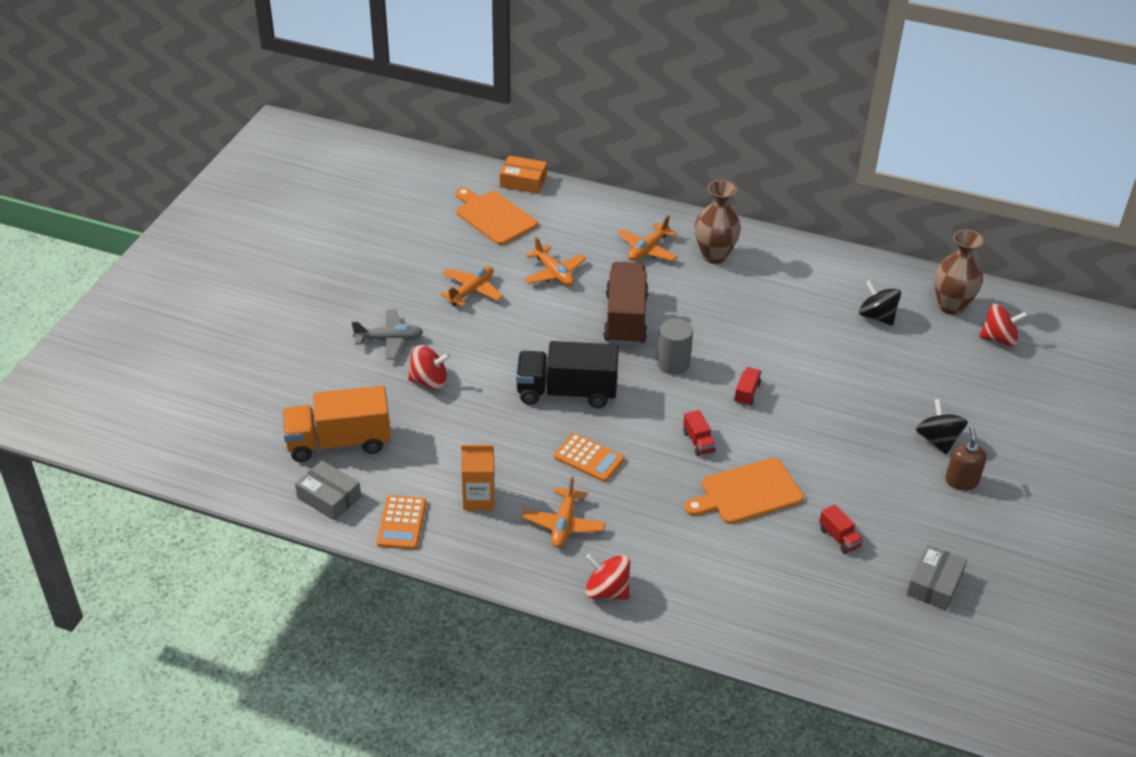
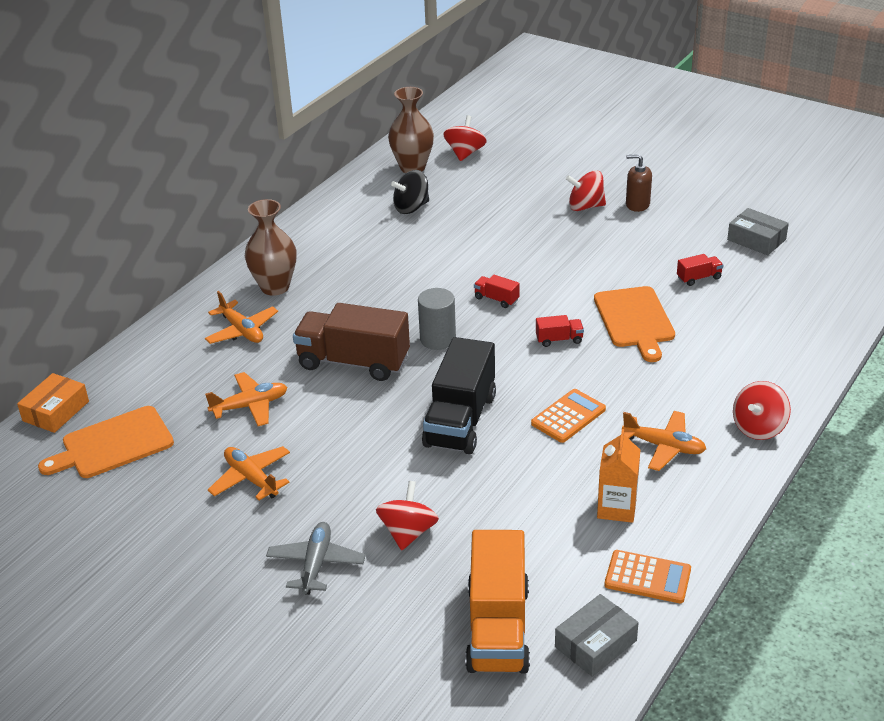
camera: 75 degrees left, 5 degrees down
(937, 440) = (585, 206): black spinning top -> red spinning top

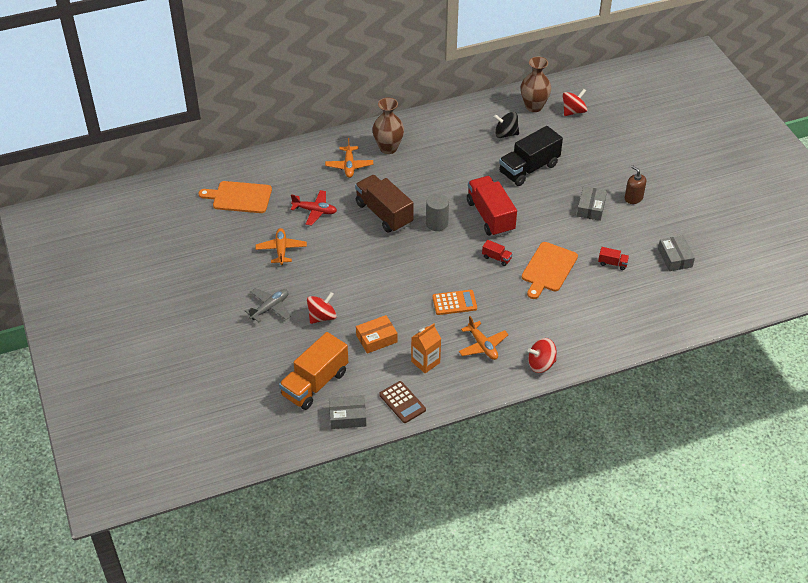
camera: 35 degrees right, 10 degrees up
(56, 411) = (230, 165): orange box -> orange box (376, 338)
(250, 406) = (315, 211): orange plane -> red plane
(460, 420) = (401, 275): black truck -> black truck (529, 168)
(496, 299) = (490, 216): red truck -> red truck, size x2.34
(585, 206) = (602, 184): red spinning top -> none
(603, 235) = (591, 208): none -> grey box
(647, 577) = (402, 402): orange calculator -> brown calculator

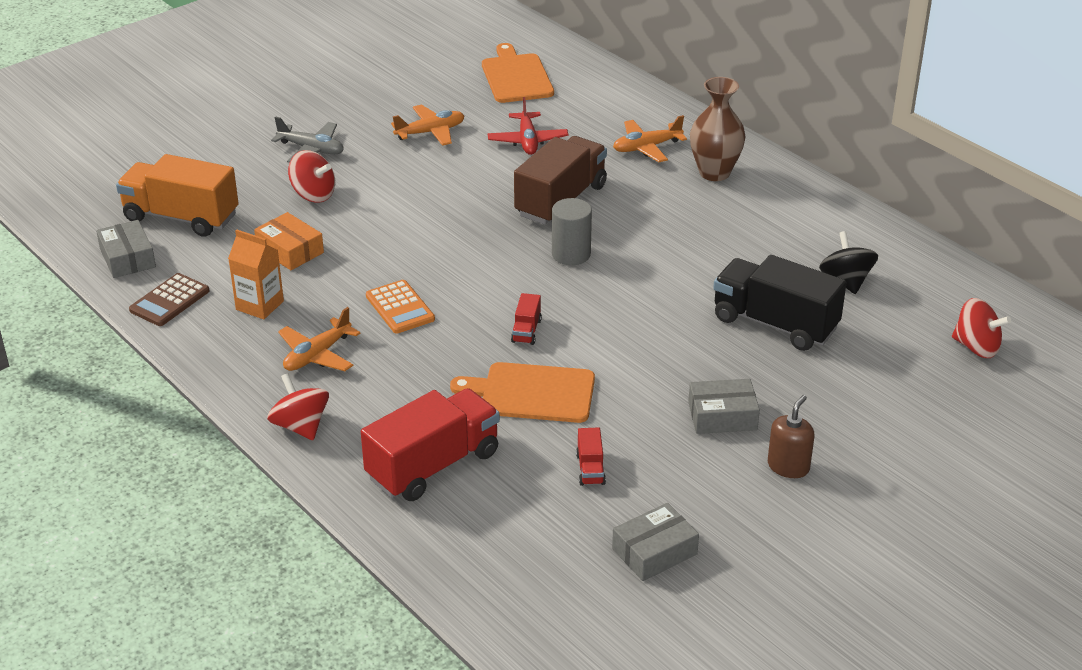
camera: 70 degrees right, 10 degrees down
(490, 216) = (623, 305): red truck -> red truck (433, 465)
(534, 106) = (948, 298): brown vase -> none

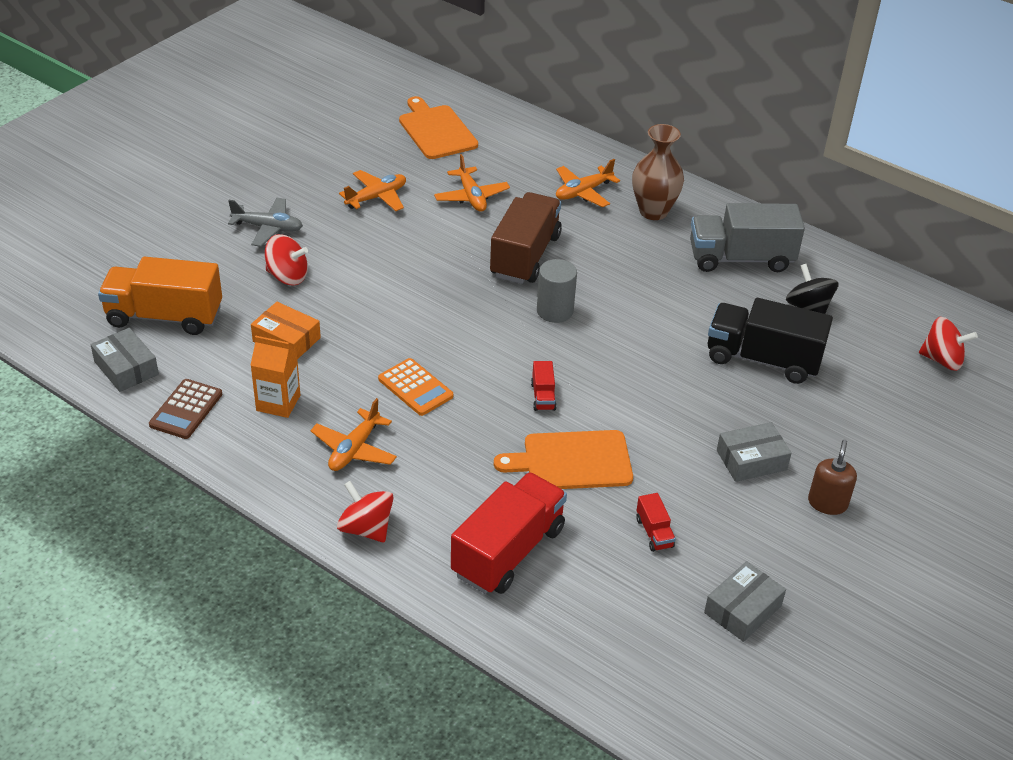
camera: 15 degrees left, 5 degrees up
(527, 141) = (471, 197): red plane -> orange plane
(791, 226) = (740, 258): none -> grey truck

